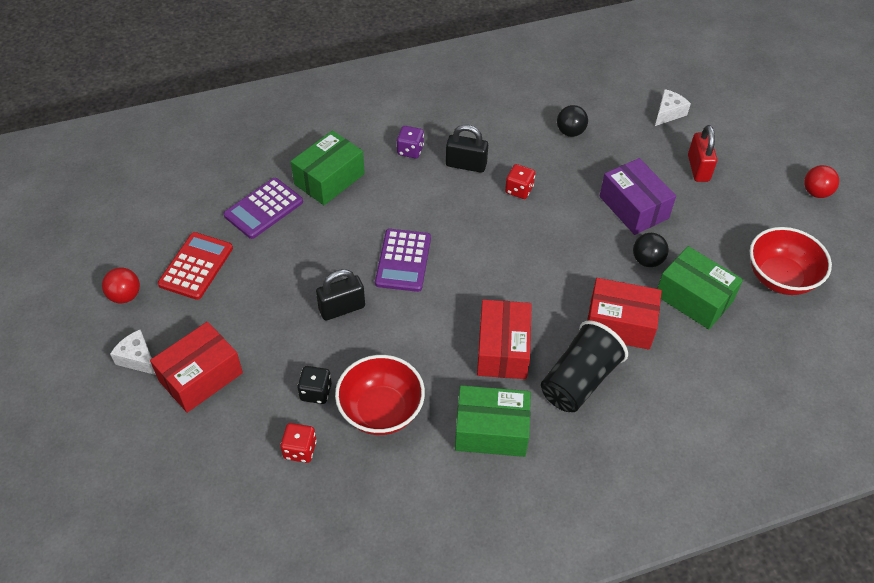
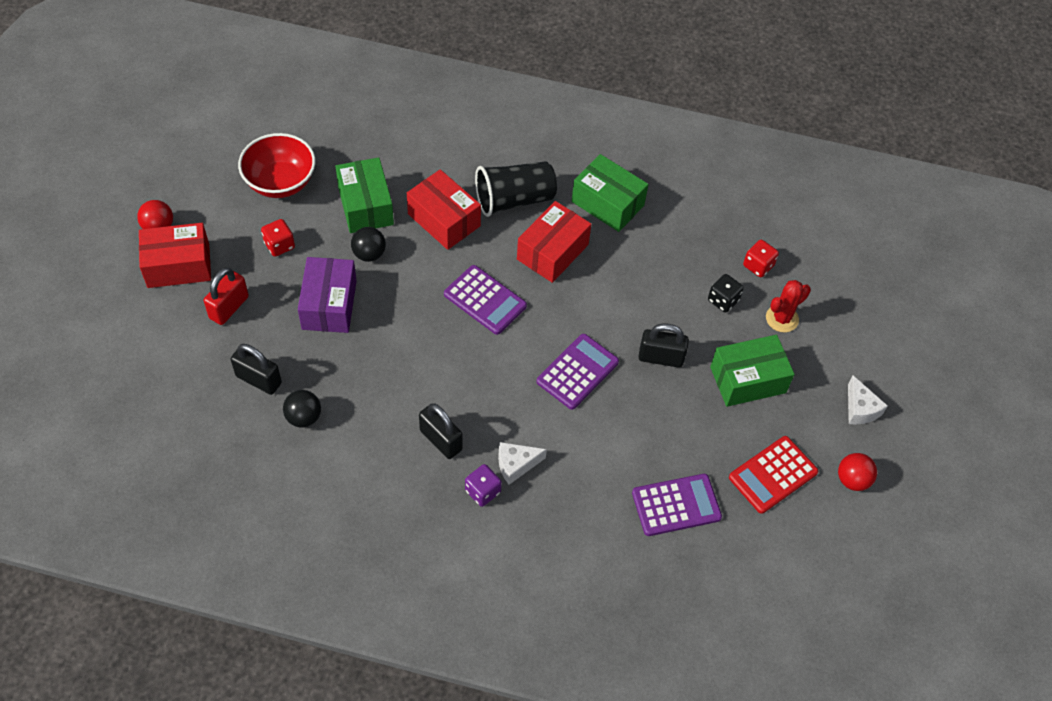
camera: 150 degrees left, 5 degrees up
(201, 377) = (811, 363): red box -> red box (178, 265)
(249, 405) = (782, 318): none -> red cactus
(329, 179) = (589, 504): green box -> green box (748, 380)
(381, 411) = (680, 260): red bowl -> none
(519, 190) = (414, 382): red dice -> red dice (279, 245)
(522, 275) = (485, 300): none -> purple calculator
(624, 137) = (258, 380): none -> black padlock
(668, 113) = (185, 381): white cheese -> white cheese (516, 465)

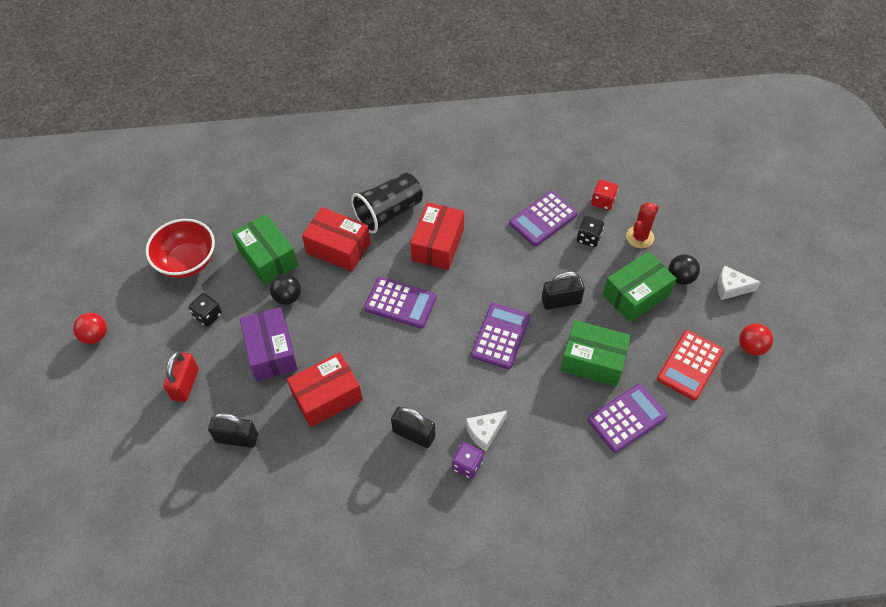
camera: 15 degrees left, 0 degrees up
(178, 265) = (126, 363): red box -> red box (327, 397)
(279, 245) = (208, 315): red dice -> black dice
(304, 417) = (289, 457): black ball -> black ball (680, 277)
(607, 203) = (464, 191): green box -> green box (593, 361)
(681, 263) = (543, 219): none -> purple calculator
(860, 409) = (731, 288): white cheese -> white cheese turned 135 degrees clockwise

